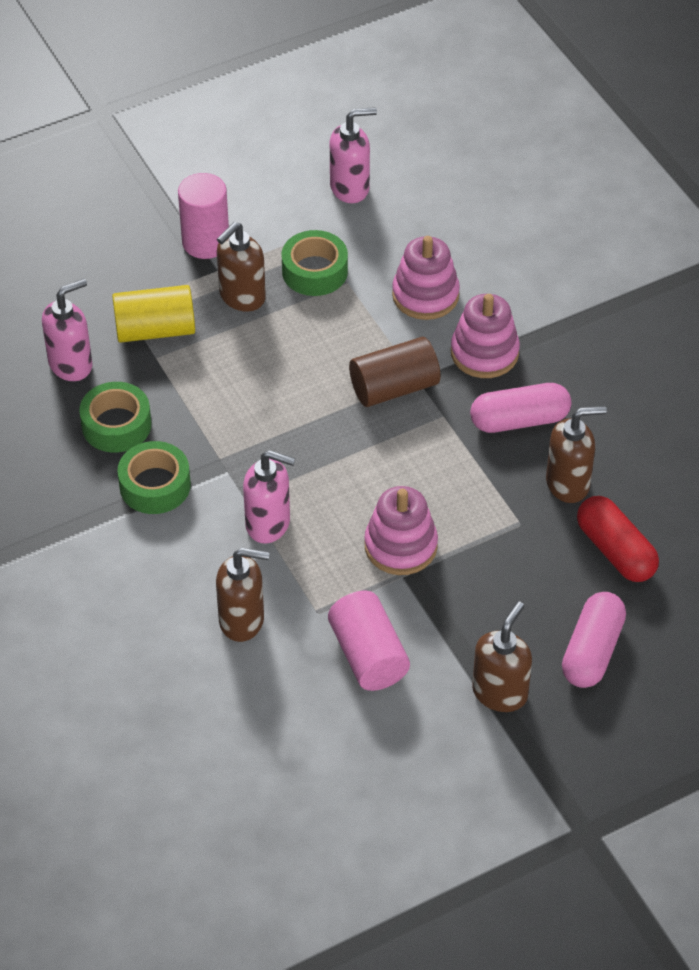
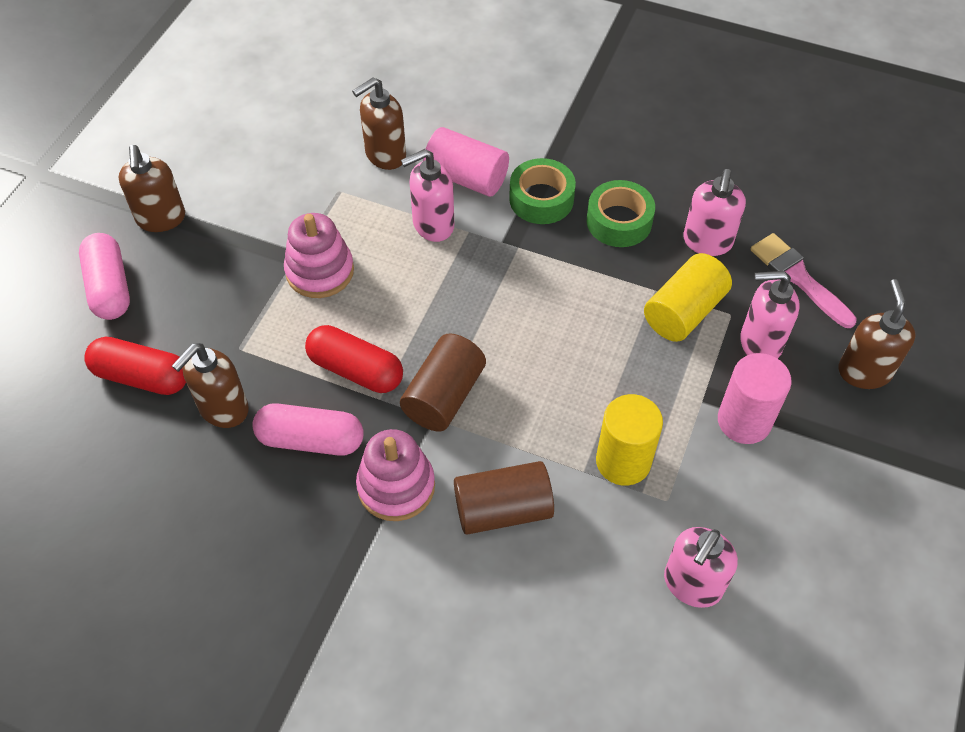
camera: 140 degrees right, 5 degrees up
(42, 297) = (798, 277): none -> pink brush
(130, 277) = (760, 343): none -> pink soap dispenser
(242, 297) = (653, 390): brown soap dispenser -> brown soap dispenser (864, 371)
(314, 271) = (623, 461): green tape -> yellow cylinder
(368, 655) = (277, 186): pink cylinder -> pink cylinder (466, 177)
(425, 295) = (503, 510): pink stacking toy -> brown cylinder
(443, 447) = (355, 370): none -> red capsule
(519, 420) = (311, 440): pink capsule -> pink capsule turned 60 degrees clockwise

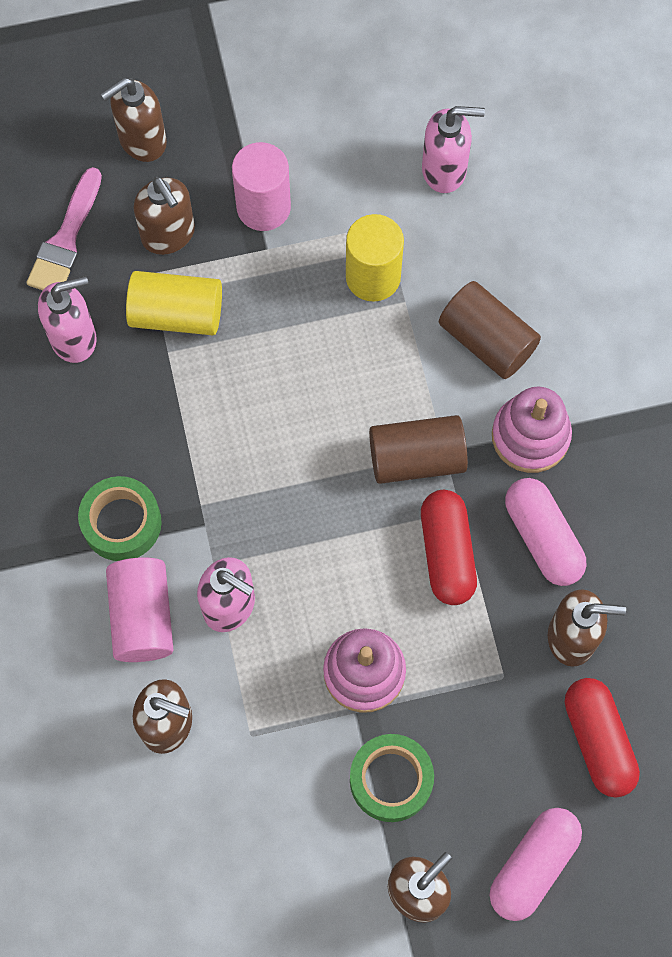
camera: 125 degrees left, 15 degrees up
(619, 221) = (101, 432): green tape -> green tape (391, 780)
(760, 343) = (168, 235): pink soap dispenser -> brown soap dispenser

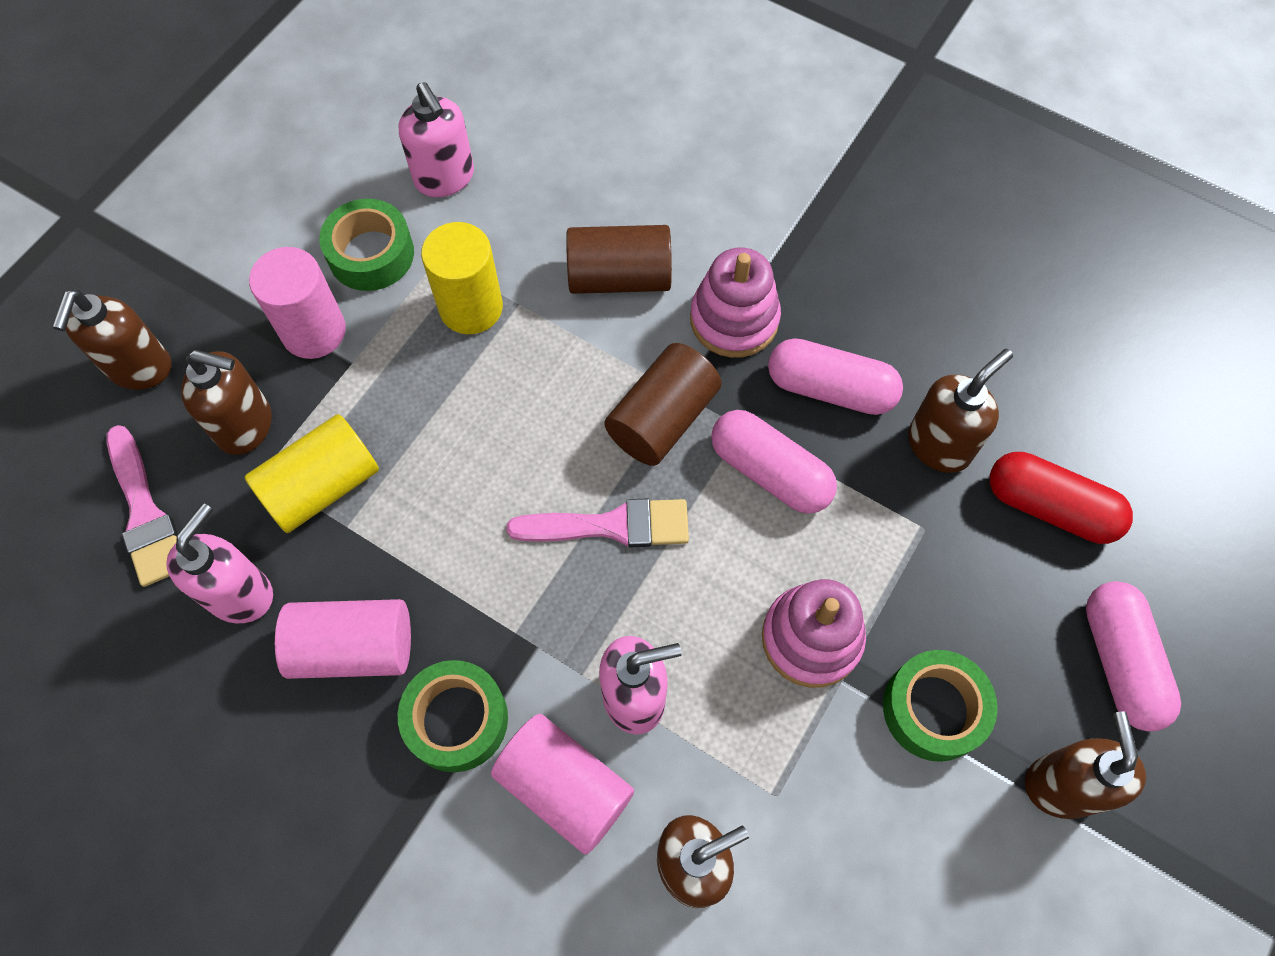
camera: 45 degrees left, 5 degrees down
(105, 428) = (354, 648): none -> pink cylinder
(317, 495) = (611, 525): none -> pink brush
(347, 184) = (371, 254): none -> green tape
(444, 170) = (445, 178): pink soap dispenser -> pink soap dispenser turned 105 degrees clockwise
(447, 553) = (770, 471): red capsule -> pink capsule

